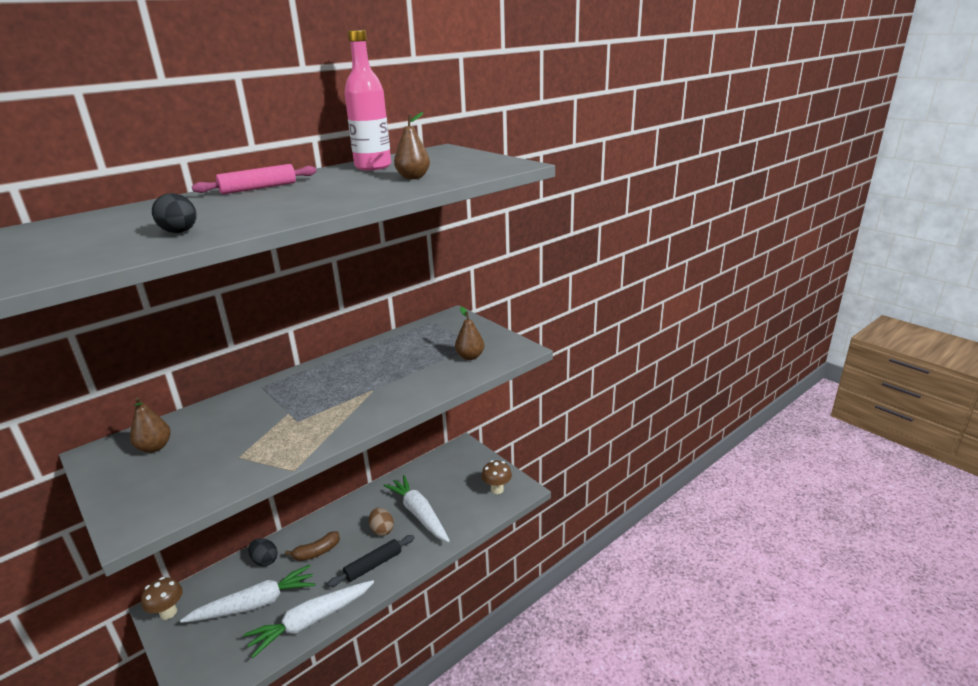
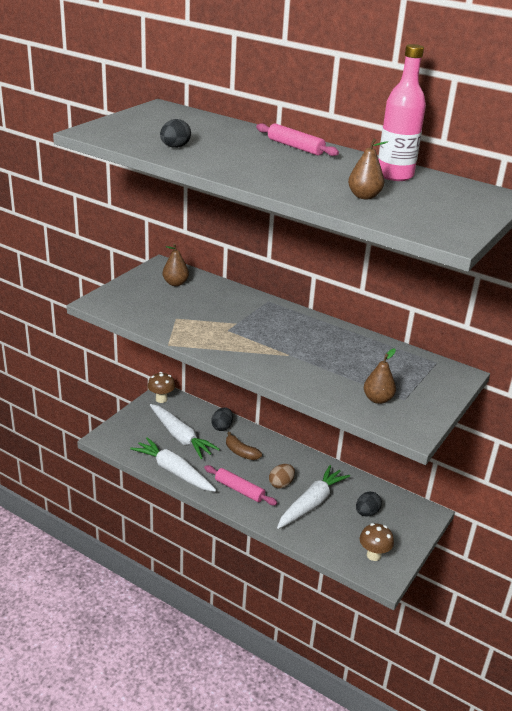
camera: 70 degrees right, 5 degrees up
(373, 565) = (239, 490): black rolling pin -> pink rolling pin
(447, 481) = (366, 513): none -> black egg

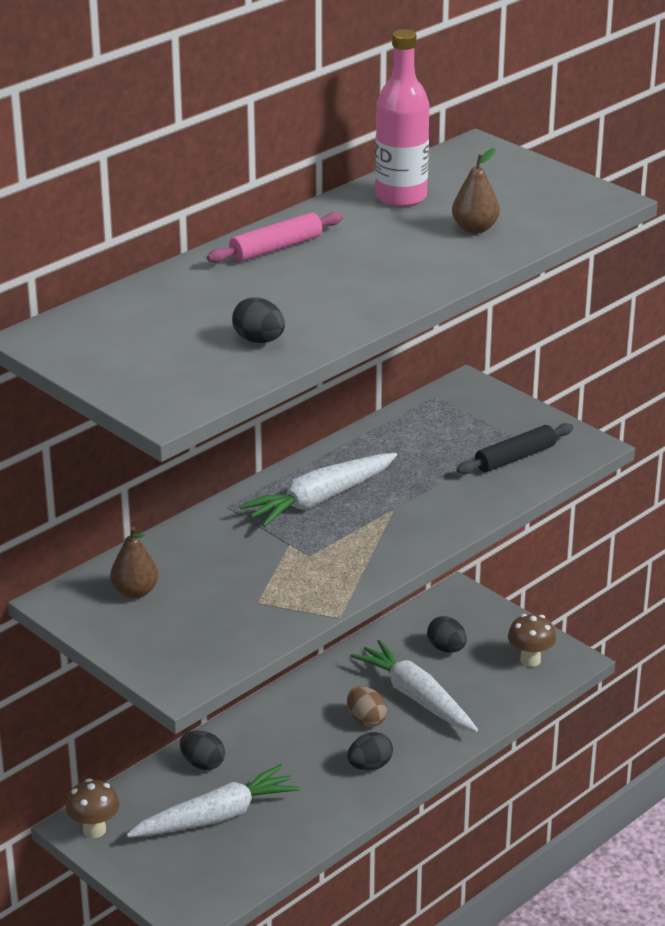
camera: 75 degrees left, 0 degrees up
(173, 471) = (306, 834): white carrot -> white carrot (320, 499)
(239, 490) = (369, 766): pink rolling pin -> black egg
(241, 452) = (277, 751): brown banana -> none
(377, 399) = (515, 458): brown pear -> black rolling pin

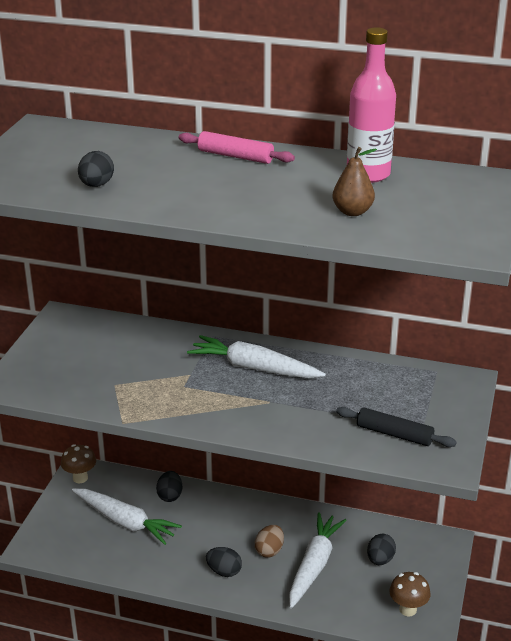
camera: 60 degrees right, 0 degrees up
(135, 592) = (90, 337): brown pear -> none

